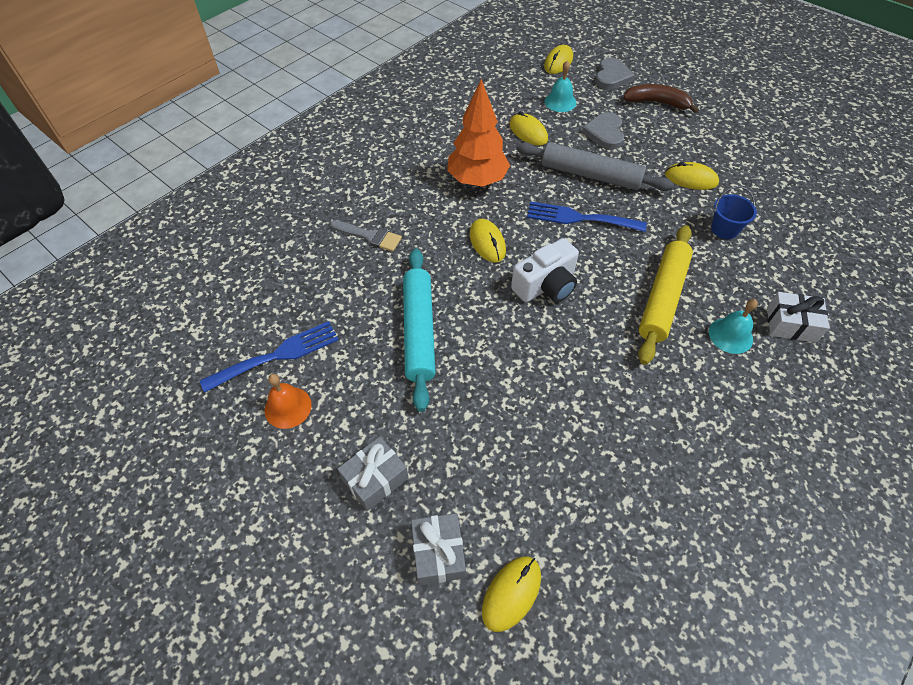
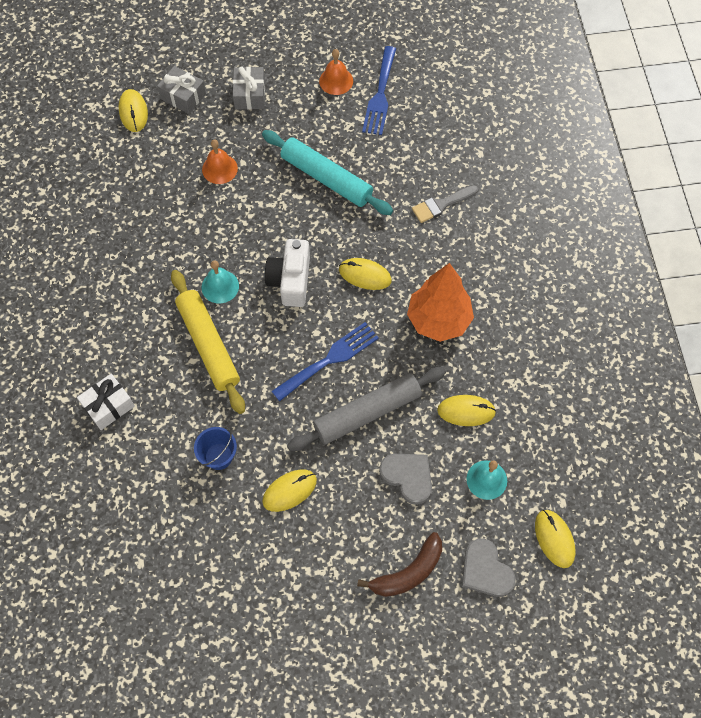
camera: 130 degrees right, 10 degrees up
(495, 429) = (219, 169): none -> orange bell
(730, 335) = (141, 357): turquoise bell -> turquoise bell (220, 286)

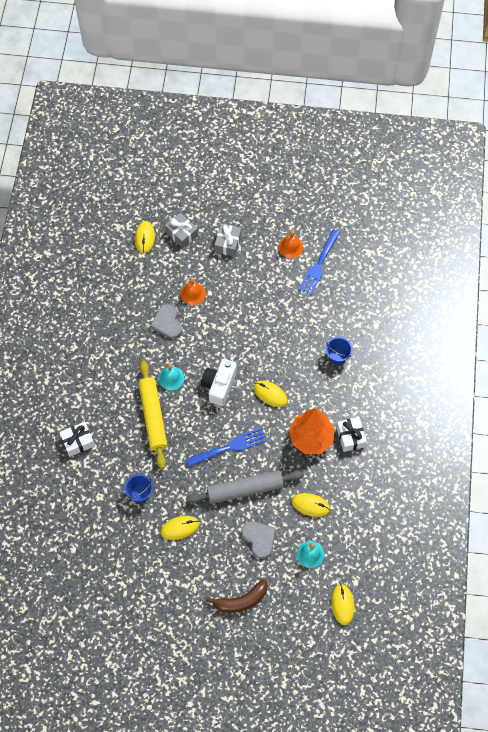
camera: 15 degrees right, 0 degrees up
(326, 178) = (263, 318): turquoise rolling pin -> none
(441, 205) = (337, 356): grey brush -> blue bucket
(485, 570) = (291, 613): grey heart -> grey heart (167, 323)
(492, 305) = (350, 437): none -> white gift

